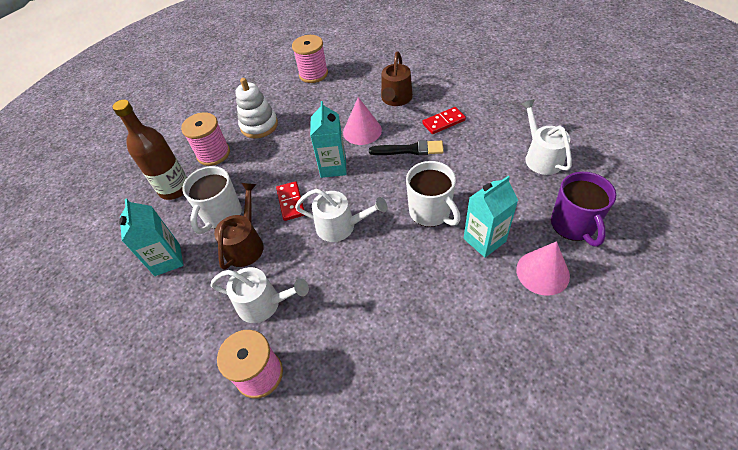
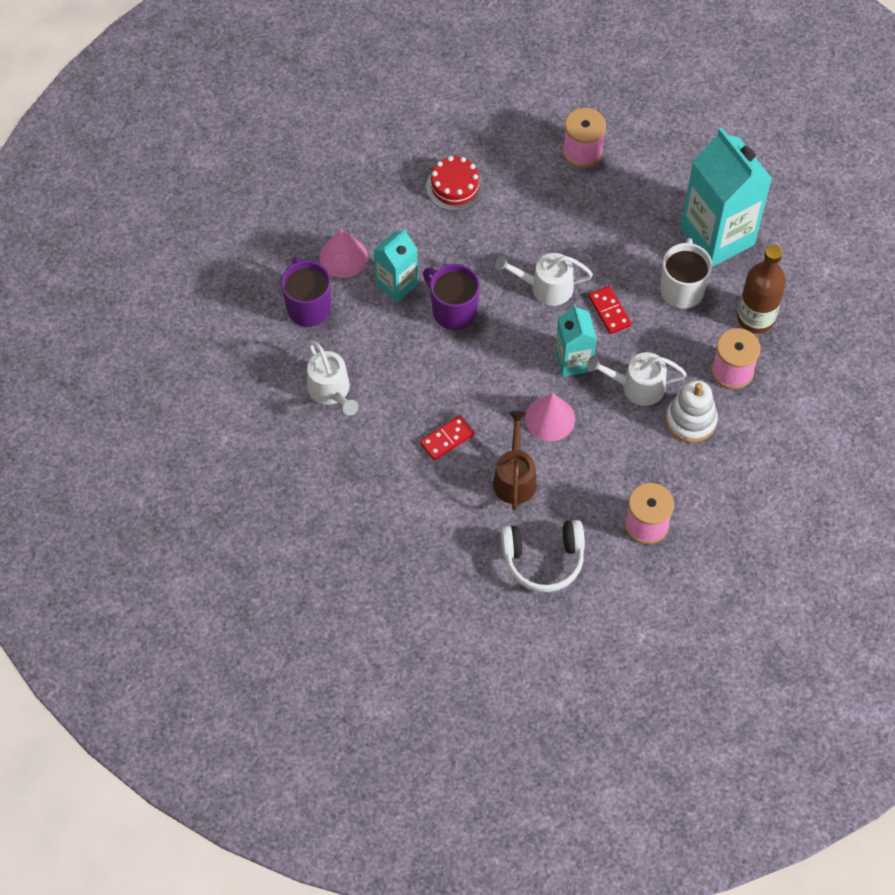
camera: 165 degrees right, 10 degrees up
(167, 260) = (717, 237): turquoise carton -> turquoise carton, size x1.82
(246, 244) = (641, 259): brown watering can -> none
(264, 303) = (599, 205): white watering can -> white watering can (637, 386)
(385, 60) = (543, 559): none -> white headphones
(409, 150) = (485, 392): black brush -> none
(416, 344) = (454, 187): none -> red cake
(430, 212) = (453, 310): white mug -> purple mug

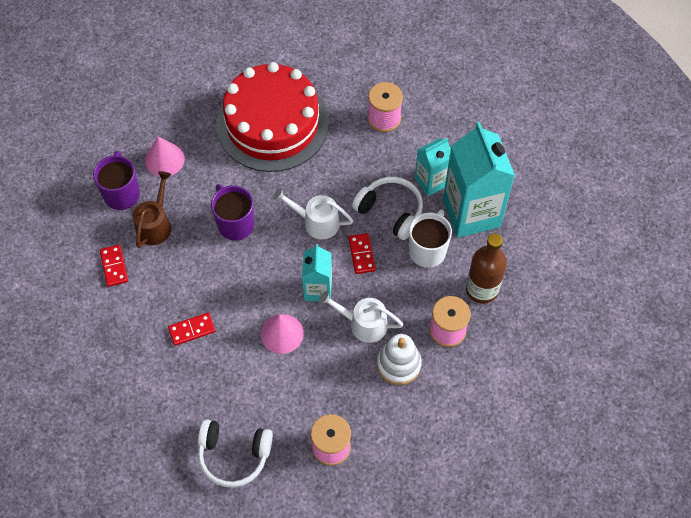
camera: 15 degrees right, 0 degrees up
(331, 391) = (114, 266): white watering can -> red domino
(396, 284) = (198, 191): turquoise carton -> turquoise carton (431, 182)
(454, 187) = (272, 123): red cake -> red cake, size x2.36
(515, 478) = (235, 377): brown watering can -> brown watering can (155, 224)
(625, 255) = (390, 211): none -> white headphones

